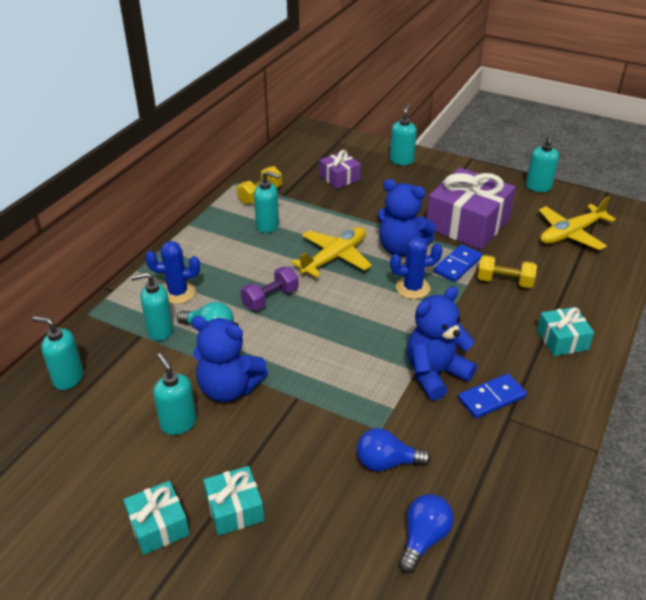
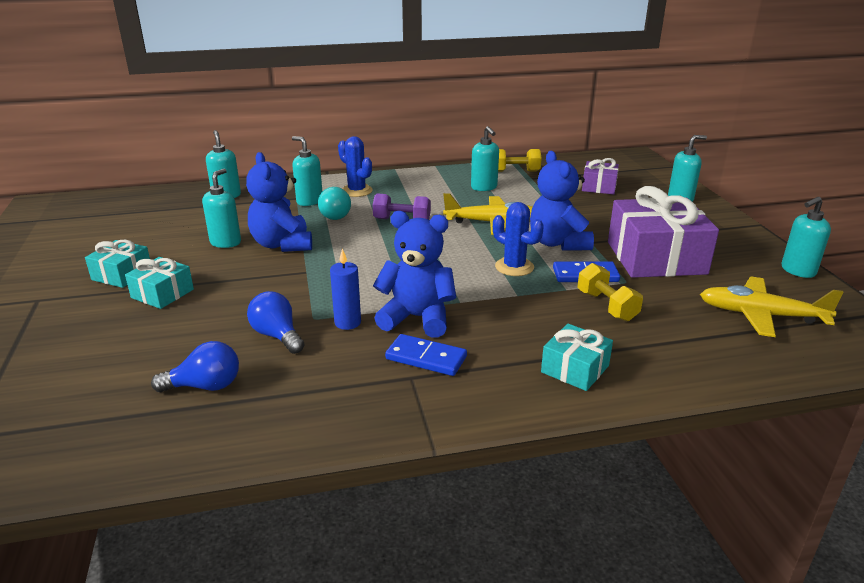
camera: 50 degrees right, 10 degrees down
(406, 413) = (347, 323): none -> blue candle

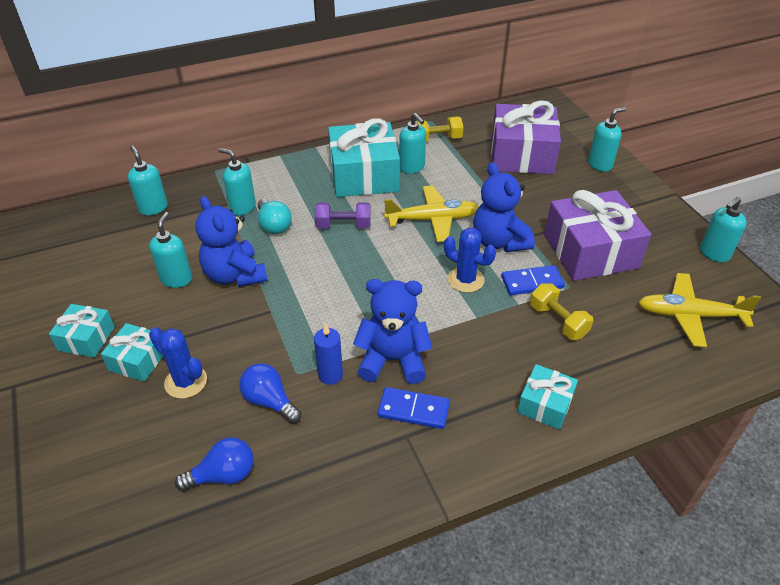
camera: 10 degrees left, 15 degrees up
(356, 191) = (286, 186): blue cactus -> blue cactus (186, 382)
(434, 189) = (364, 175): none -> turquoise gift
(599, 187) = (522, 155): purple gift -> purple gift, size x1.95

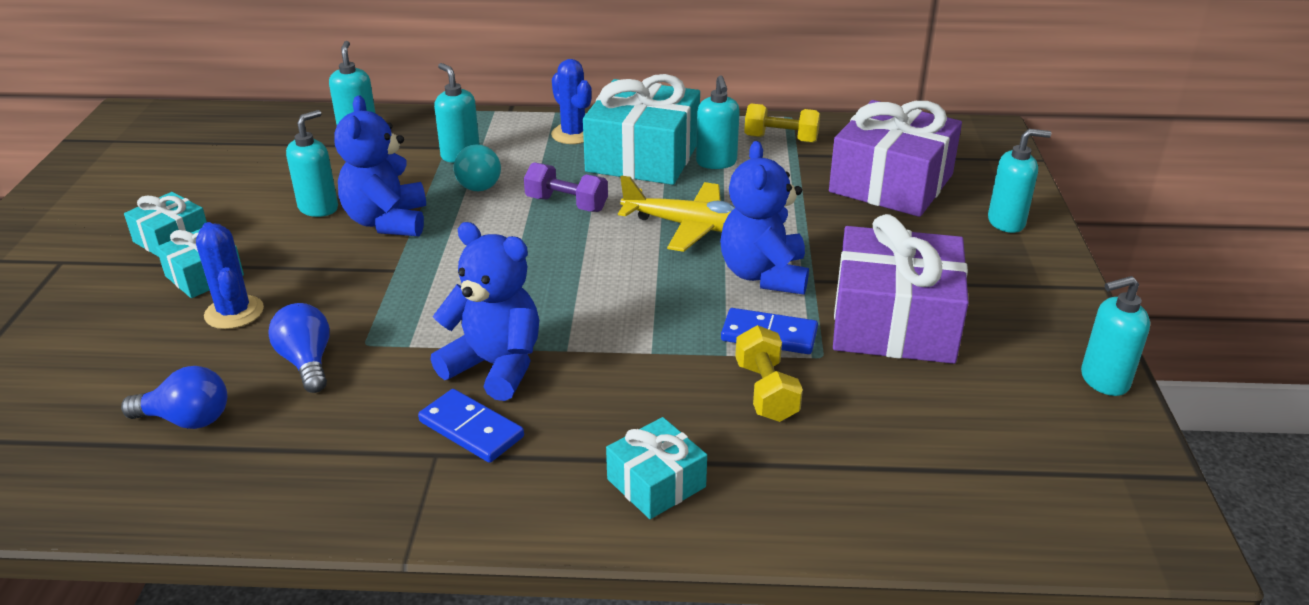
camera: 25 degrees right, 10 degrees down
(330, 375) = (403, 358): blue candle -> none
(465, 280) = (675, 306): blue cactus -> blue cactus (573, 134)
(690, 315) = (988, 447): yellow plane -> none

